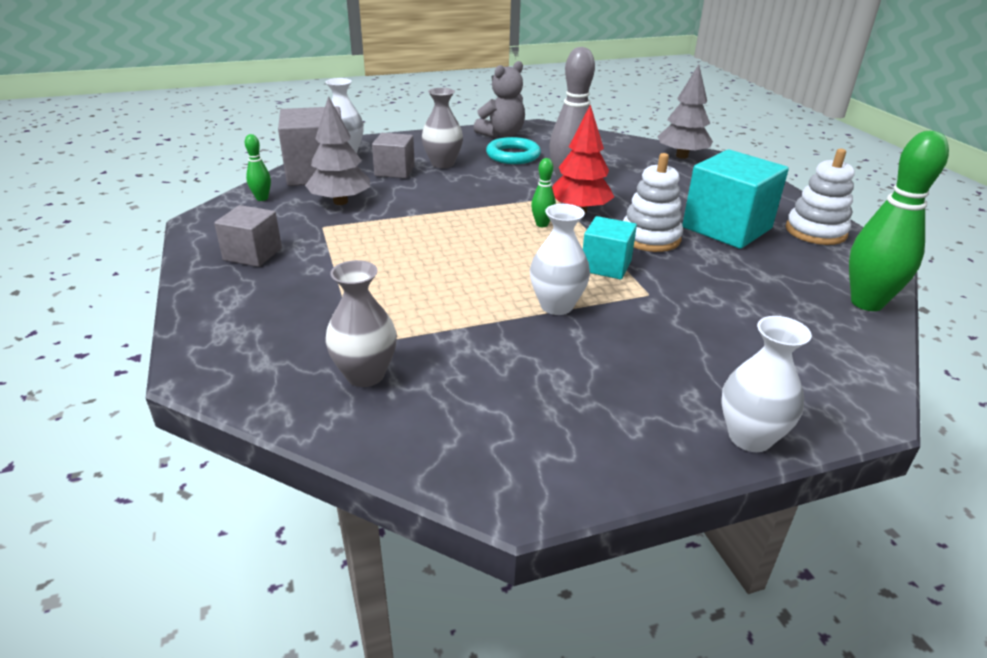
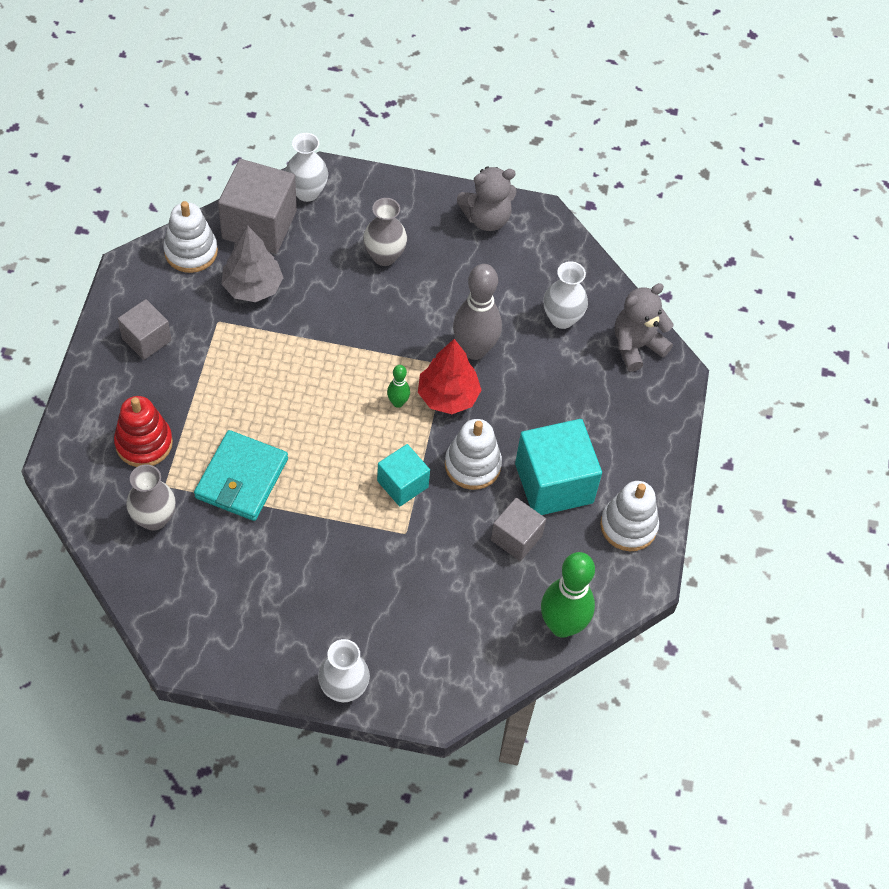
camera: 25 degrees right, 25 degrees up
(262, 198) = (191, 251): green bowling pin -> white stacking toy
(304, 321) = (144, 443): none -> red stacking toy
(394, 171) = (331, 251): grey cube -> grey cube (516, 538)
(442, 311) = (241, 478): none -> turquoise wallet
(513, 155) = (464, 269): turquoise ring -> none
(556, 306) = (326, 512): white vase -> white vase (562, 318)
(681, 156) = (636, 346): grey tree -> grey teddy bear

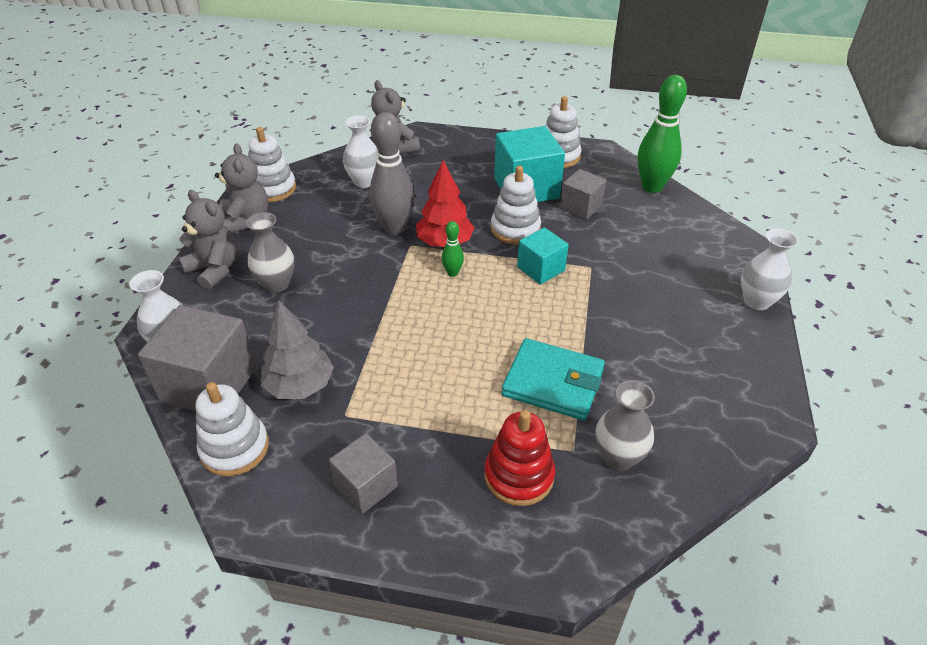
camera: 85 degrees left, 15 degrees down
(407, 205) = (215, 269): none -> grey teddy bear
(544, 234) = (273, 189): none -> white stacking toy

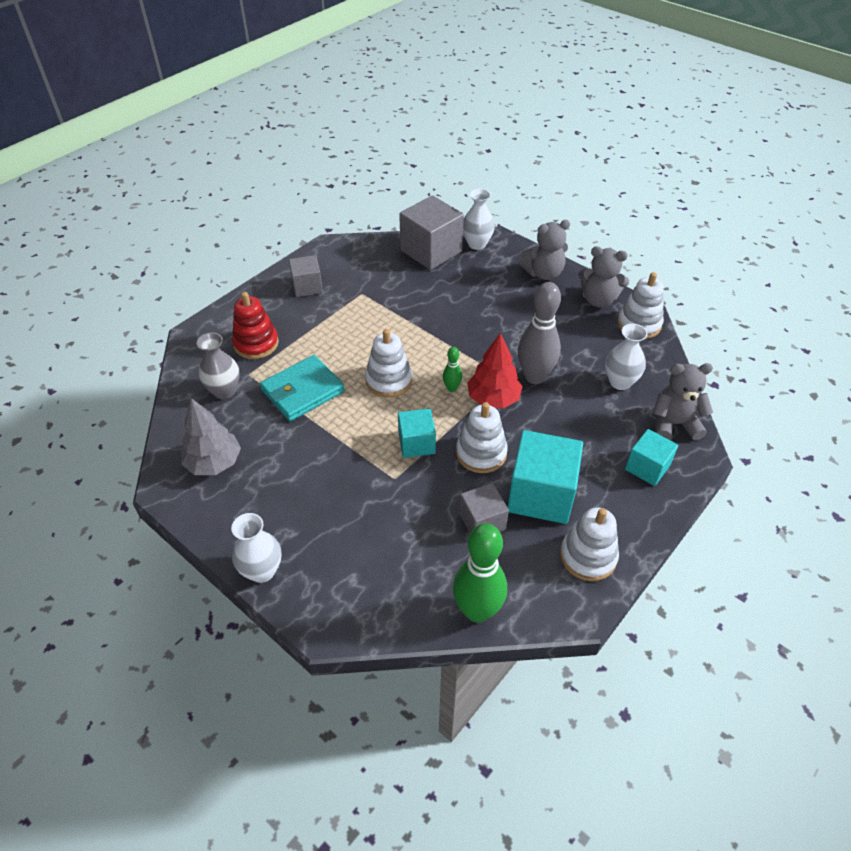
camera: 120 degrees right, 5 degrees up
(235, 448) = (375, 250): white stacking toy -> white stacking toy (389, 380)
(276, 284) = (505, 296): grey vase -> none
(300, 386) = (400, 283): grey tree -> grey tree (214, 463)
(452, 150) = (647, 467): none -> turquoise cube

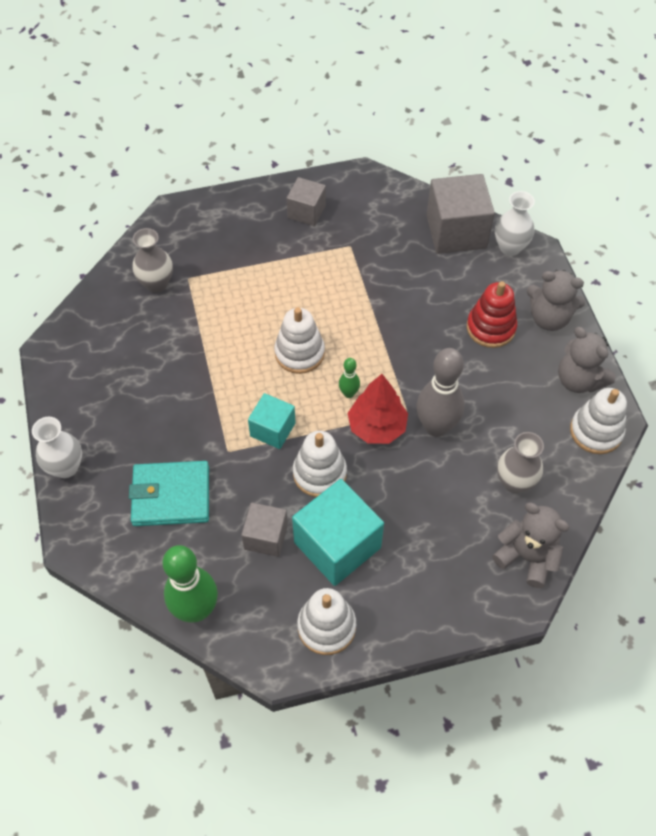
camera: 35 degrees right, 10 degrees up
(214, 463) = (100, 348): grey tree -> none
(256, 344) = (217, 250): red stacking toy -> red stacking toy (490, 328)
(302, 391) = (219, 321): turquoise wallet -> turquoise wallet (171, 496)
(620, 382) = (515, 482): white vase -> grey vase
(647, 467) = (458, 582): turquoise cube -> none

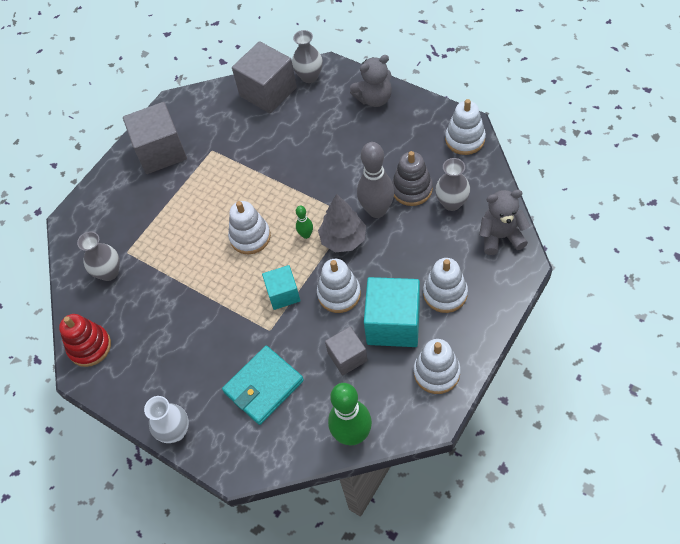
camera: 35 degrees left, 0 degrees up
(306, 212) = (161, 151): grey cube -> grey cube, size x1.72
(377, 427) = (343, 239): red tree -> grey tree
(414, 561) = (445, 293): none -> white stacking toy
(490, 328) = (347, 130): red stacking toy -> red stacking toy (90, 347)
(490, 435) = (412, 189): none -> grey stacking toy
(510, 247) = (309, 76): white vase -> grey vase
(579, 380) = (426, 119): grey teddy bear -> none

